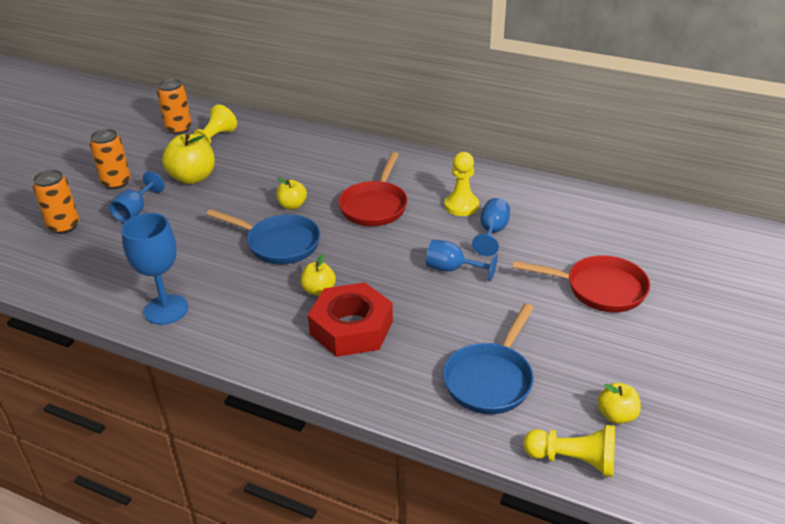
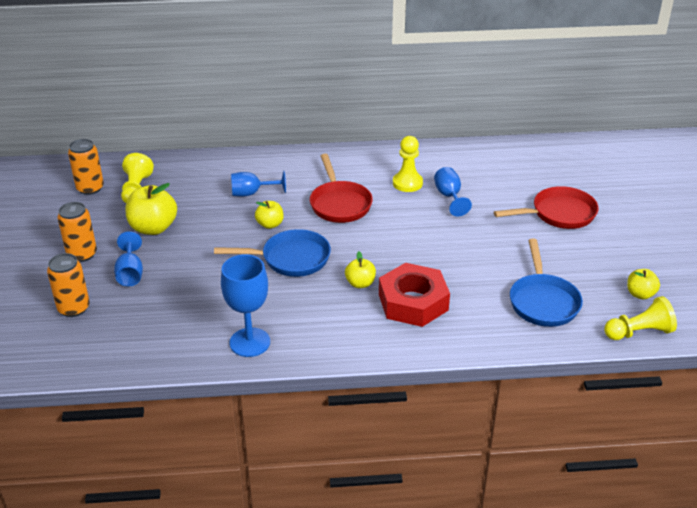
camera: 30 degrees left, 0 degrees up
(452, 269) = (446, 234): blue goblet -> blue goblet (252, 193)

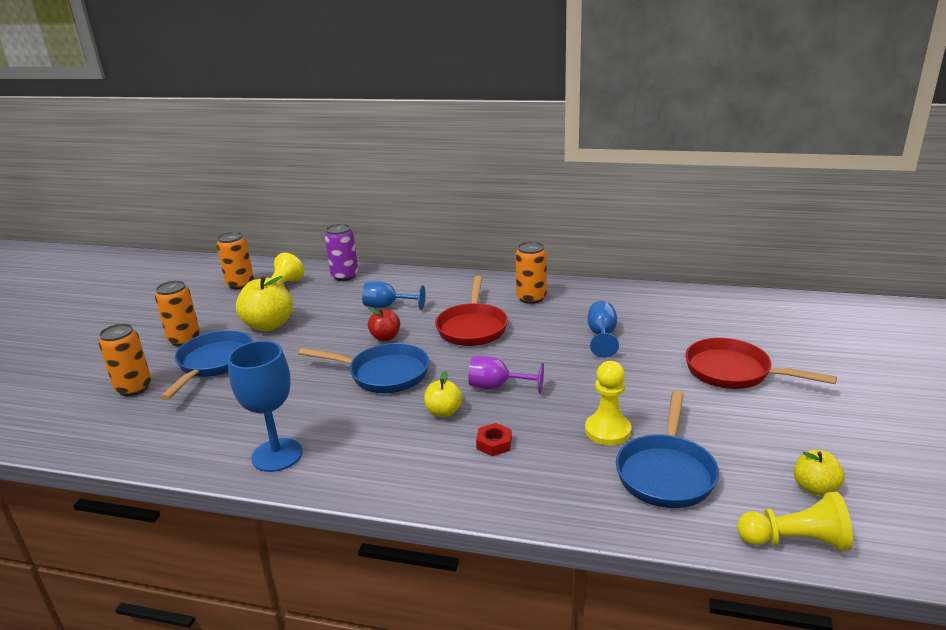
camera: 20 degrees right, 10 degrees down
(130, 273) = (213, 363): blue goblet -> blue pan
(189, 166) = (345, 276): none -> purple can
(270, 224) = (385, 337): yellow apple -> red apple
(374, 167) = (531, 298): none -> orange can
(390, 255) = (497, 386): none -> purple goblet
(407, 183) = (560, 317): yellow pawn -> yellow pawn (607, 431)
(413, 302) = (494, 444): red nut -> red nut, size x0.41
(559, 214) = (733, 372): red pan -> red pan turned 150 degrees counterclockwise

